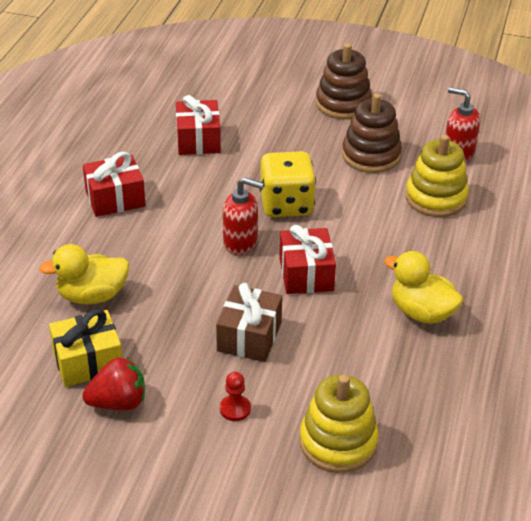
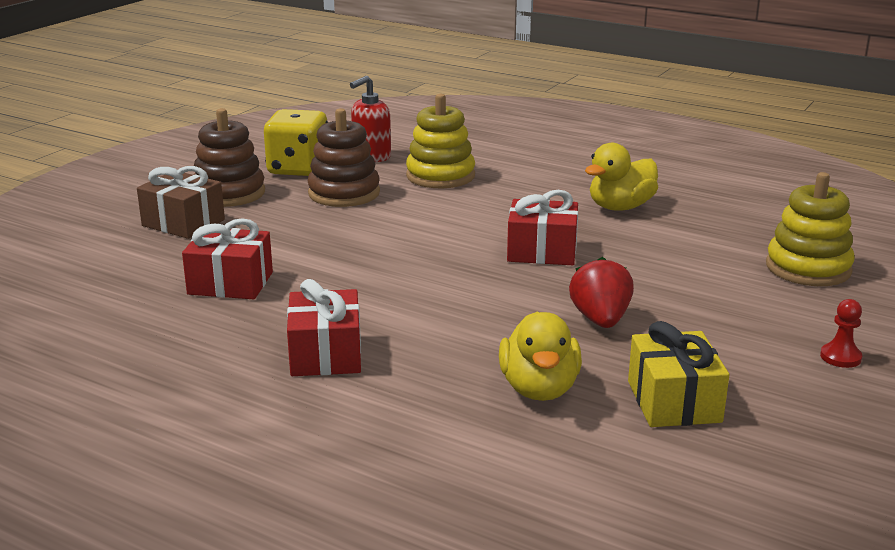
camera: 75 degrees left, 15 degrees down
(118, 402) = (752, 385): red strawberry -> red strawberry (600, 320)
(235, 409) = (762, 314): red pawn -> red pawn (840, 357)
(241, 243) = (469, 280): red soap dispenser -> none
(249, 336) = (642, 293): brown gift -> brown gift (183, 223)
(286, 204) = (408, 246): yellow dice -> yellow dice (298, 169)

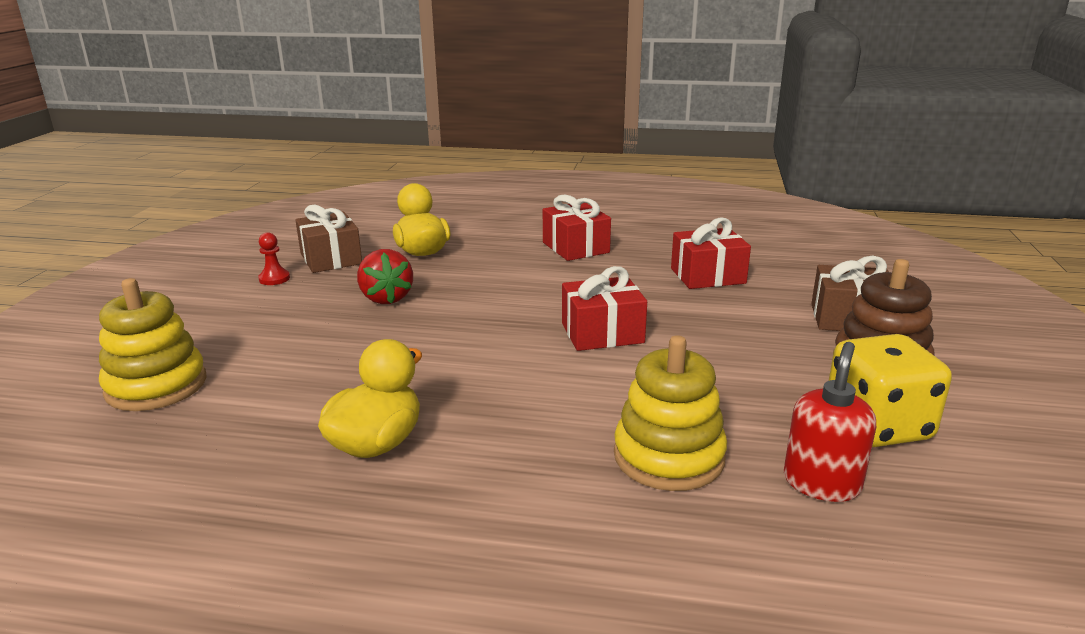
camera: 160 degrees right, 0 degrees up
(344, 193) = (754, 392): brown stacking toy -> none
(542, 251) = (459, 353): red gift -> red gift (602, 333)
(674, 401) = (331, 259): yellow gift -> brown gift
(840, 357) = (189, 302): red pawn -> red pawn (274, 279)

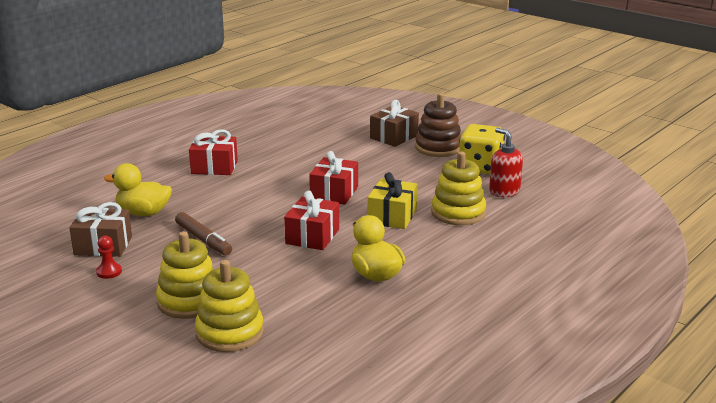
camera: 60 degrees left, 0 degrees up
(227, 338) = (189, 301): none -> yellow stacking toy
(386, 298) = (203, 239): red strawberry -> brown marker
(583, 398) = (392, 216): none -> yellow gift
(707, 276) = (306, 148): red gift -> red gift (312, 236)

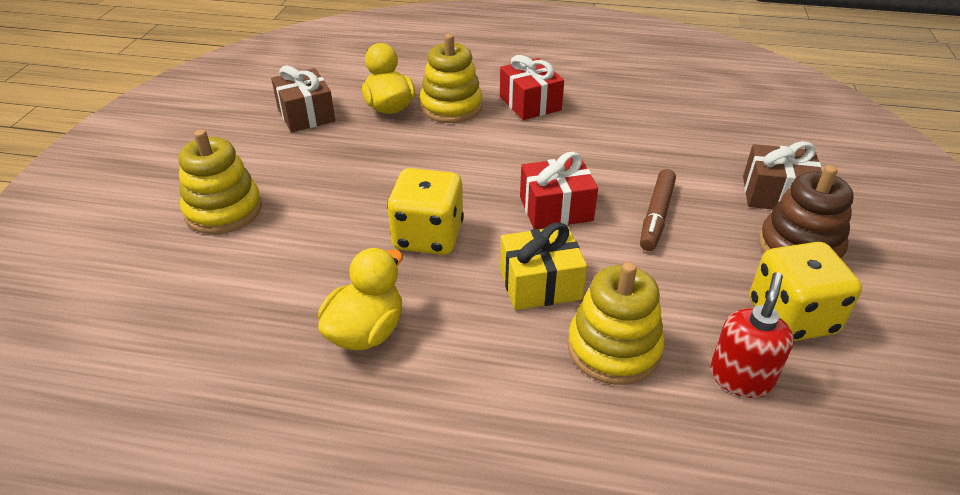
camera: 60 degrees right, 15 degrees up
(109, 272) = (257, 139): red pawn -> none
(203, 239) = (361, 164): brown marker -> brown marker (656, 215)
(230, 333) = (169, 265): yellow stacking toy -> yellow stacking toy (451, 107)
(312, 236) = (428, 236): red gift -> yellow dice

